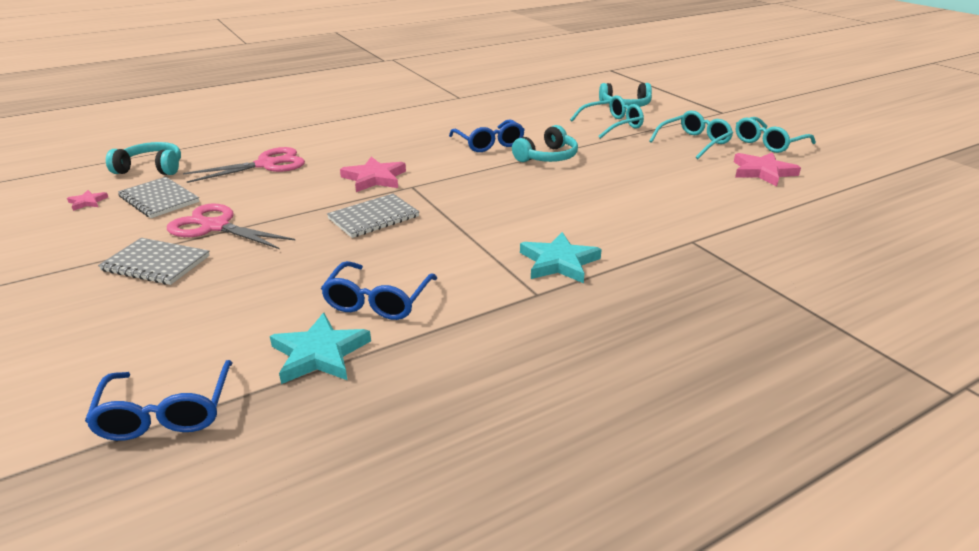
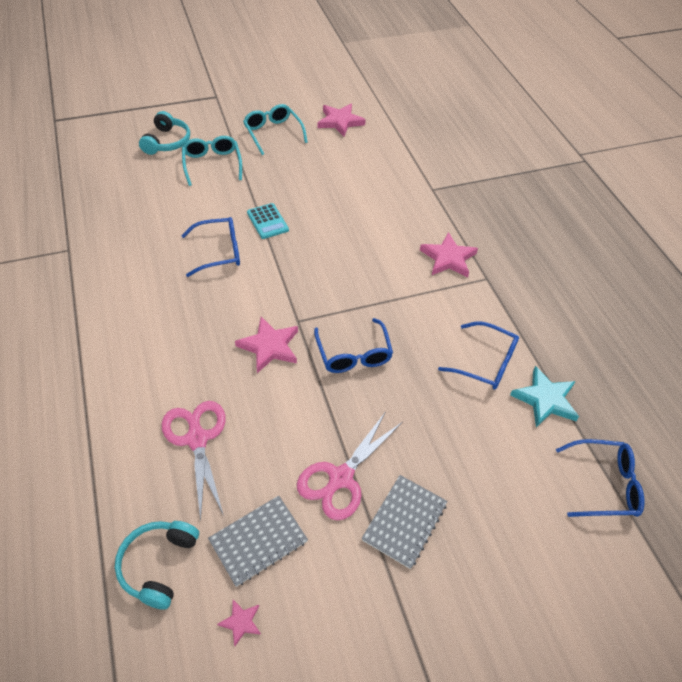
camera: 80 degrees left, 20 degrees up
(373, 217) = (353, 354): grey notebook -> blue glasses
(547, 157) = (267, 221): turquoise headphones -> turquoise calculator
(559, 262) = (448, 258): turquoise star -> pink star
(768, 143) = (291, 99): turquoise glasses -> none

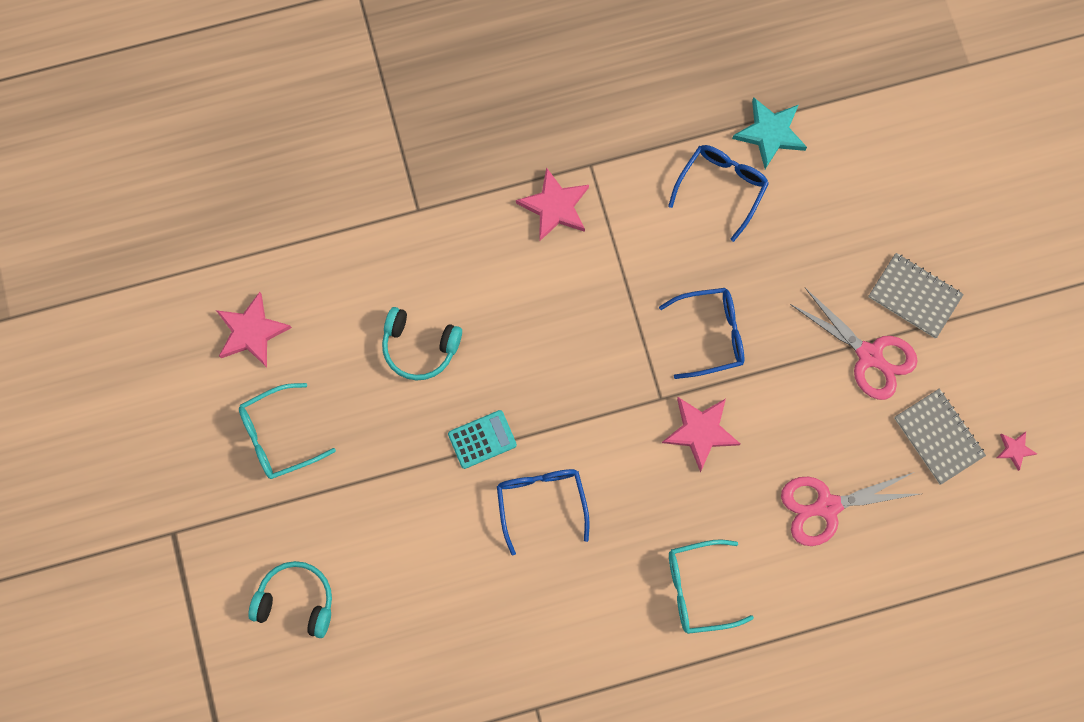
camera: 85 degrees left, 25 degrees up
(158, 565) = (965, 531): turquoise headphones -> turquoise headphones (419, 347)
(212, 164) = (354, 525): turquoise glasses -> turquoise glasses (698, 588)
(604, 484) = (870, 99): blue glasses -> none

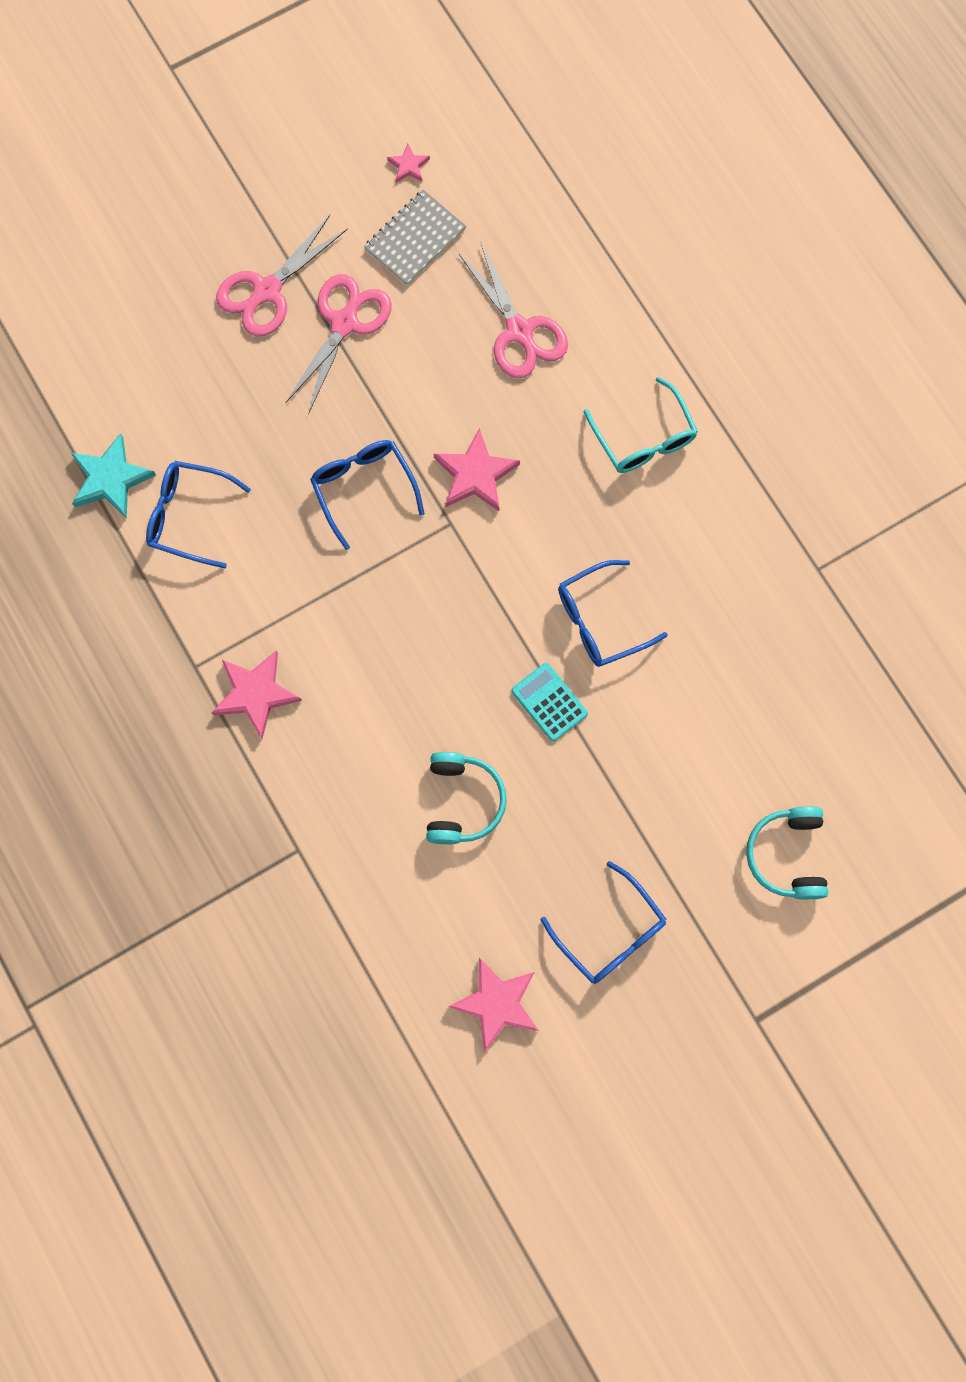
camera: 105 degrees left, 0 degrees up
(278, 436) = (610, 932): turquoise glasses -> blue glasses
(914, 296) = (266, 292): grey notebook -> pink scissors

